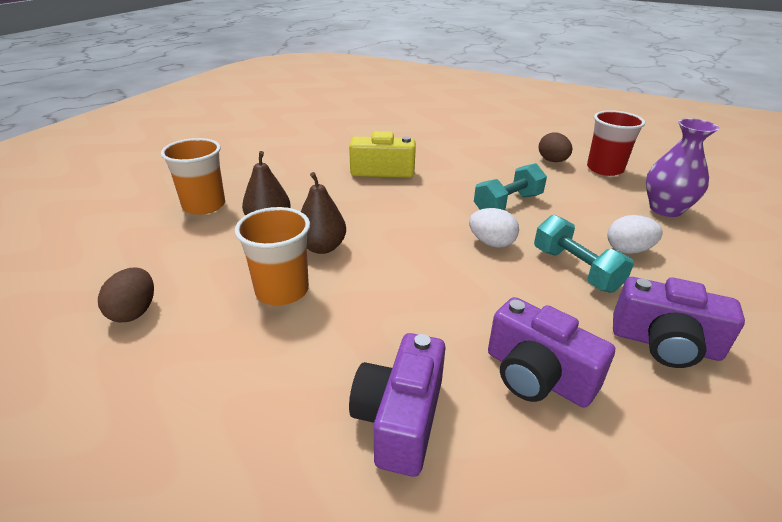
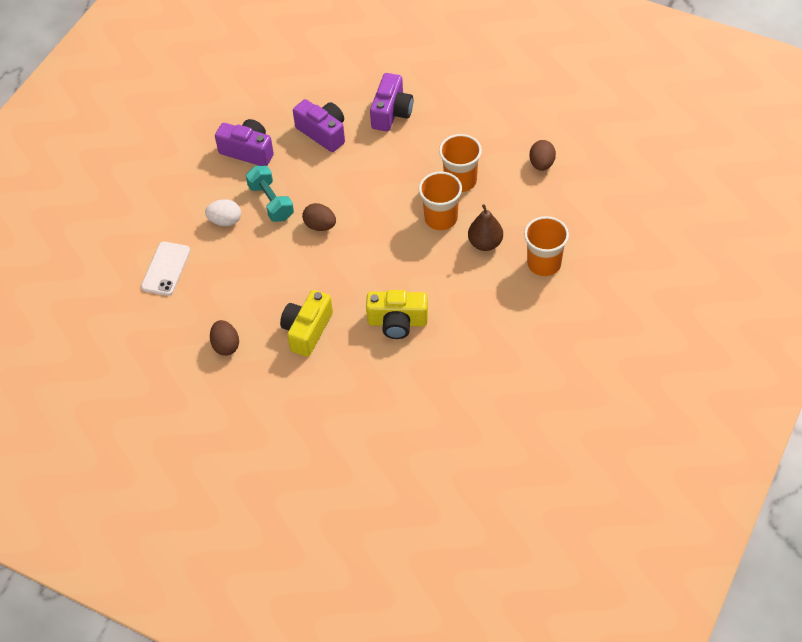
camera: 175 degrees left, 20 degrees up
(322, 247) = (441, 218): brown pear -> orange cup
(475, 167) = (307, 330): none -> yellow camera
(491, 243) = (320, 226): white egg -> brown egg
(508, 204) = (293, 272): turquoise dumbbell -> none
(604, 169) = (181, 331): red cup -> none
(665, 209) = (166, 269): purple vase -> white phone

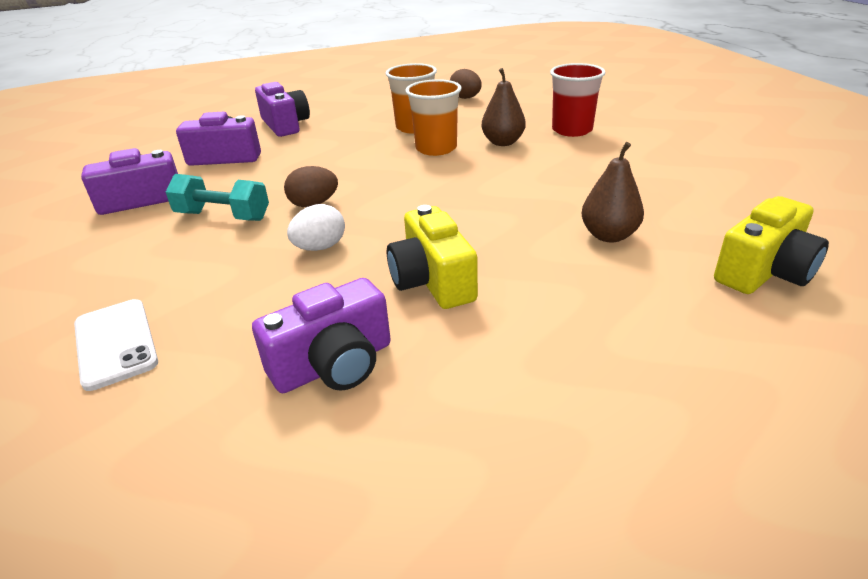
camera: 45 degrees left, 20 degrees down
(225, 221) = (172, 256): white egg -> white egg (320, 247)
(226, 345) = (334, 364): brown egg -> purple camera
(397, 322) = (523, 219): yellow camera -> yellow camera (764, 271)
(416, 367) = (609, 235): none -> brown pear
(544, 263) = (572, 130): orange cup -> red cup

